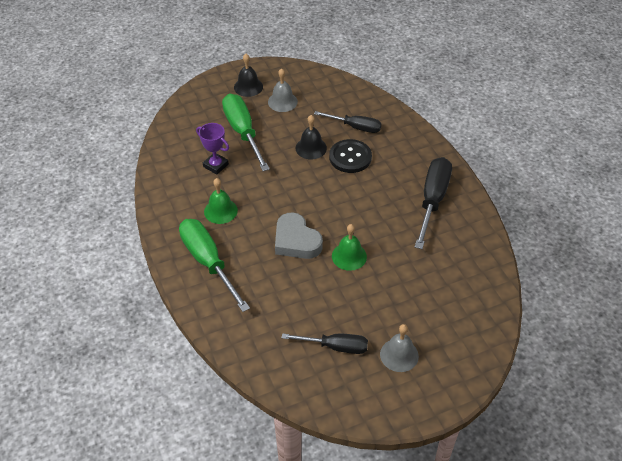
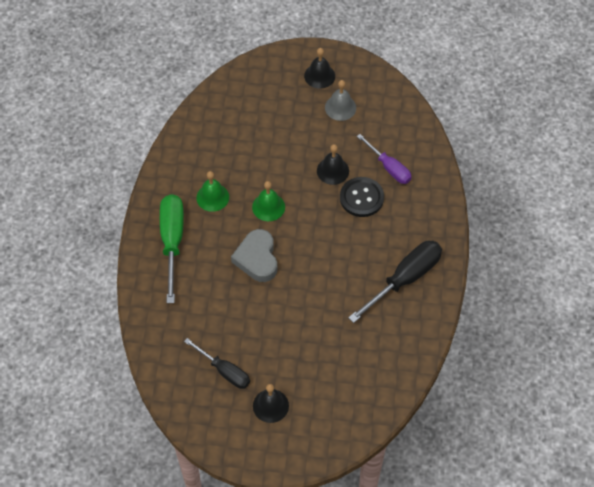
camera: 30 degrees right, 10 degrees up
(216, 165) = (237, 148): purple trophy -> none
(243, 132) = (283, 124): green screwdriver -> none
(349, 256) = (292, 296): green bell -> green bell (268, 207)
(355, 127) = (389, 168): black screwdriver -> purple screwdriver
(399, 355) = (270, 405): grey bell -> black bell

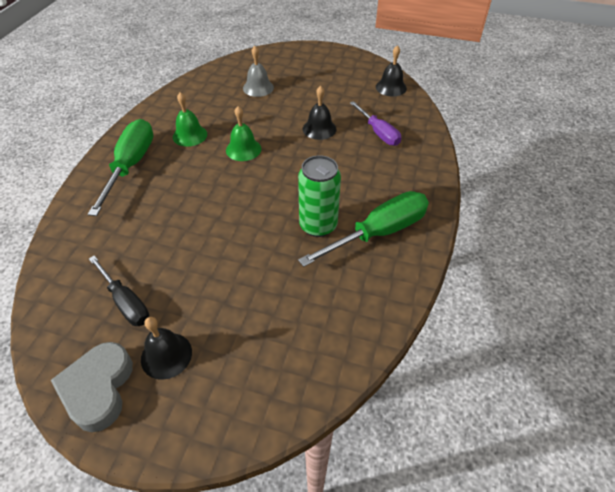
camera: 10 degrees right, 10 degrees down
(257, 258) = (214, 191): grey heart -> grey heart (98, 389)
(319, 76) = (325, 63): black bell -> black bell (391, 87)
(340, 107) = (339, 85): grey bell -> grey bell (258, 88)
(354, 280) = (318, 225): none -> green can
(361, 198) = (344, 153): black button -> none
(405, 279) = (379, 232): black screwdriver -> green screwdriver

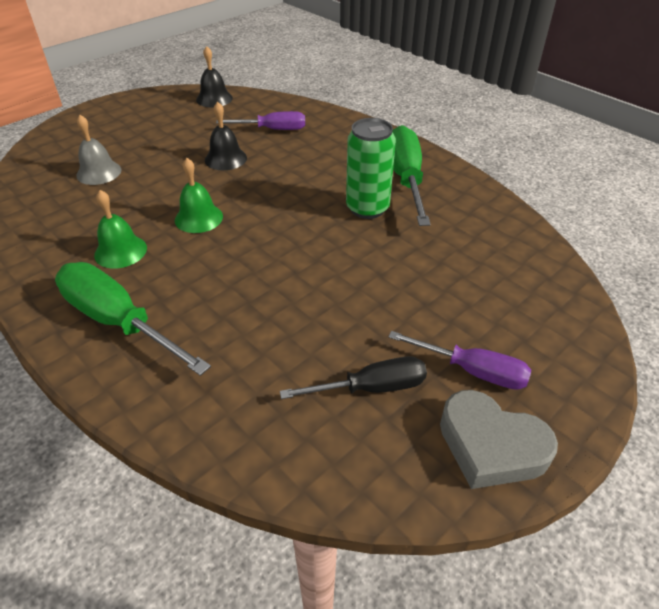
camera: 60 degrees left, 5 degrees down
(166, 355) = (473, 371): black bell -> purple screwdriver

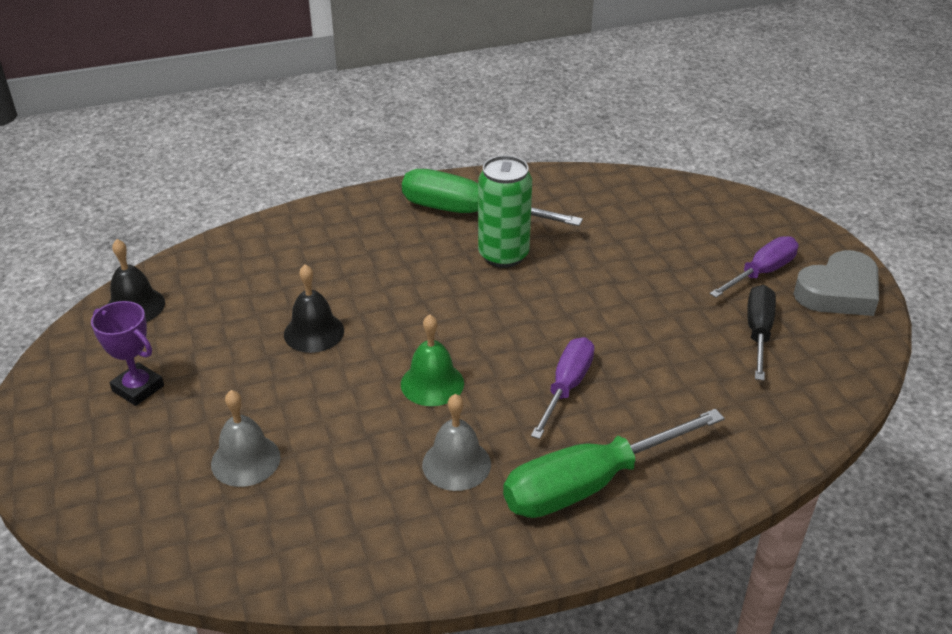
camera: 65 degrees left, 5 degrees down
(120, 251) = (456, 464): green bell -> grey bell
(146, 122) = (138, 388): none -> purple trophy
(273, 129) = (277, 275): purple screwdriver -> purple screwdriver (566, 387)

